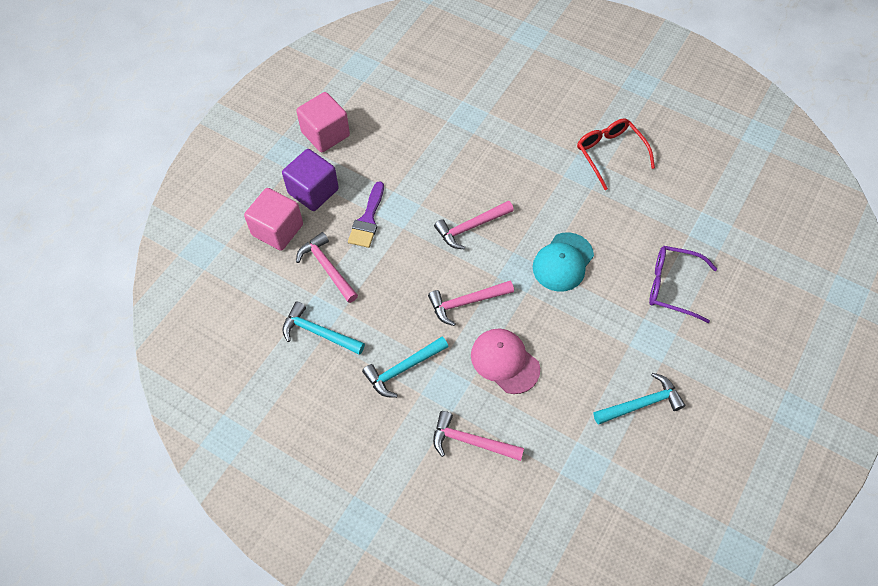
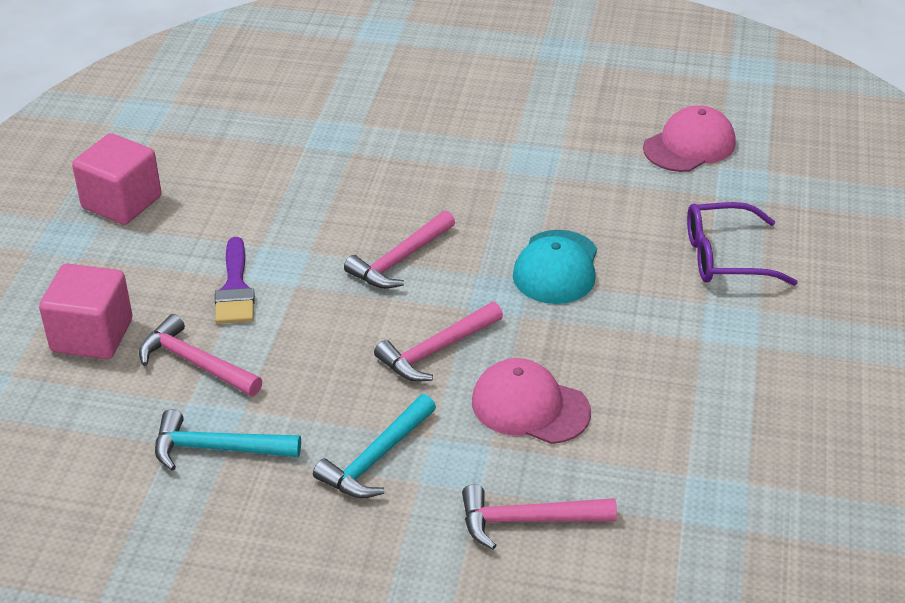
camera: 20 degrees left, 20 degrees down
(313, 191) = (131, 274): purple cube -> none
(610, 154) = (560, 132): red glasses -> none
(641, 404) = (755, 403): turquoise hammer -> none
(689, 188) = (689, 145): none -> pink cap

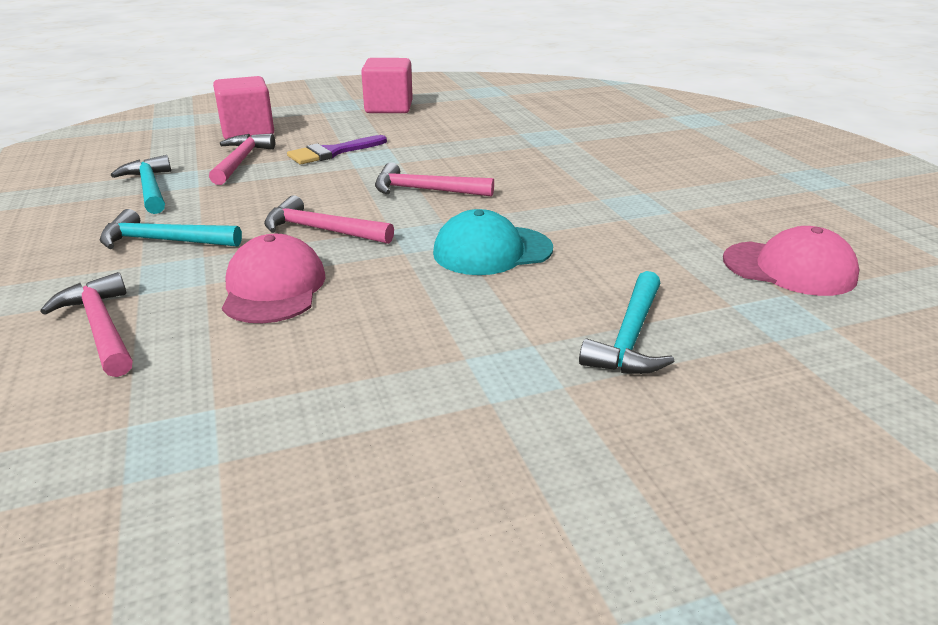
camera: 60 degrees right, 10 degrees down
(725, 257) = (630, 337): purple glasses -> turquoise hammer

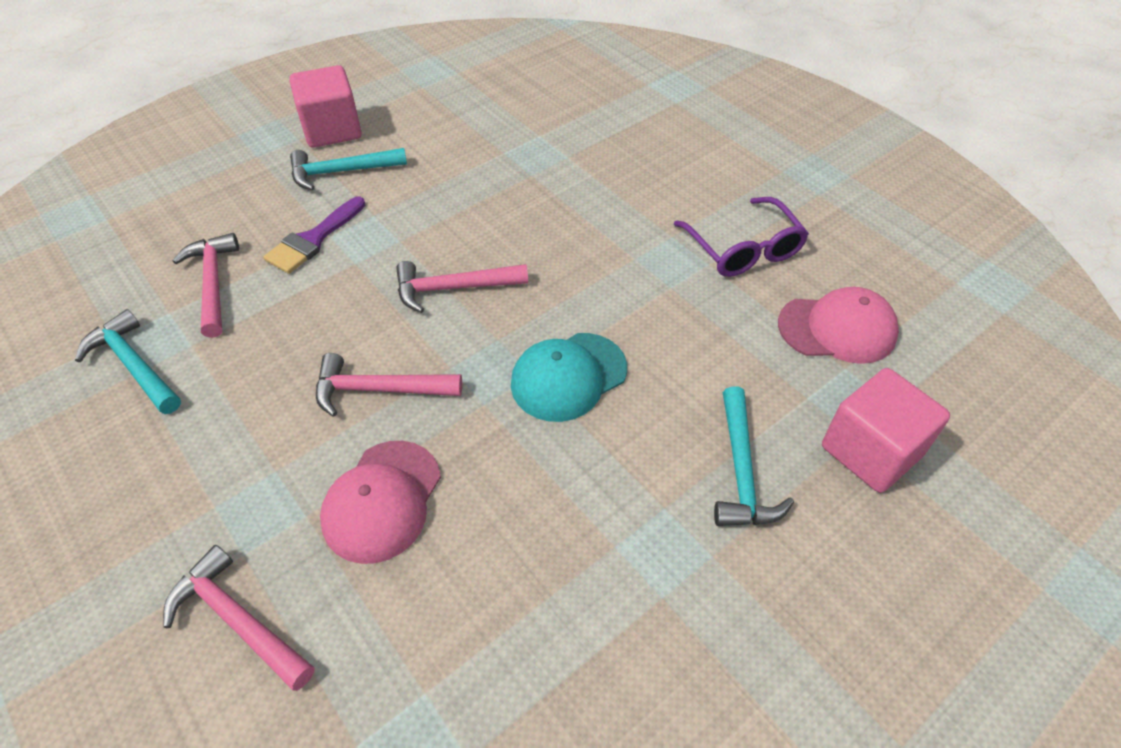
camera: 20 degrees left, 20 degrees up
(164, 241) = (215, 458): turquoise hammer -> turquoise hammer (342, 172)
(247, 132) = (186, 219): pink cube -> pink cube (871, 451)
(274, 288) = (382, 501): pink cap -> pink cap turned 135 degrees counterclockwise
(712, 208) = (743, 249): none -> purple glasses

